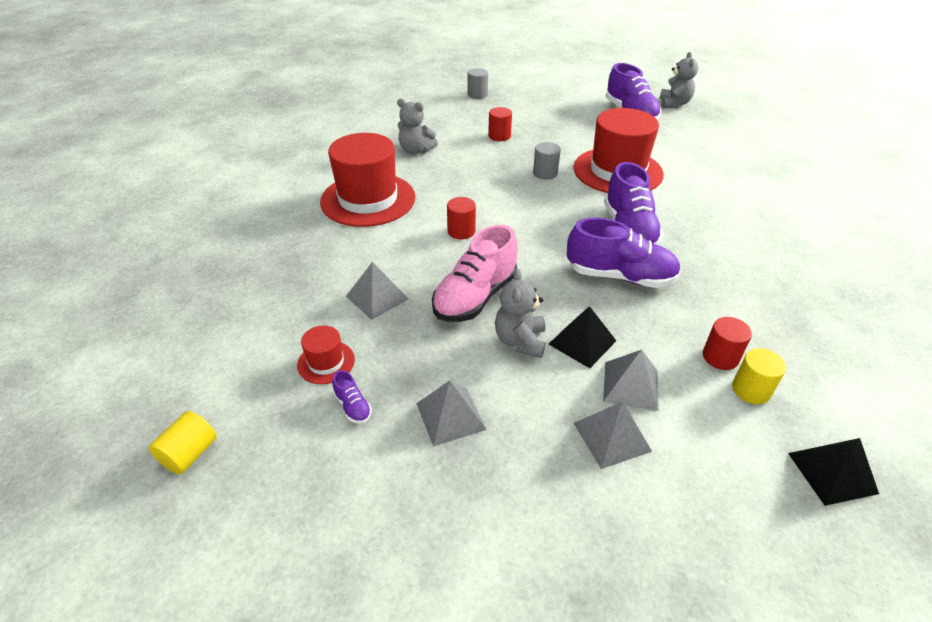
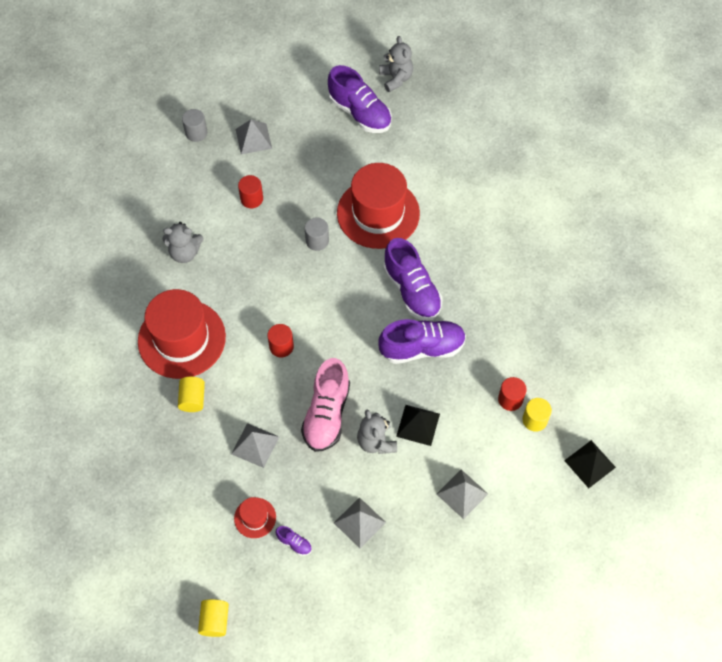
camera: 25 degrees left, 20 degrees up
(342, 242) = (192, 399): none -> yellow cylinder
(631, 385) = (461, 449): grey pyramid -> grey pyramid (253, 138)

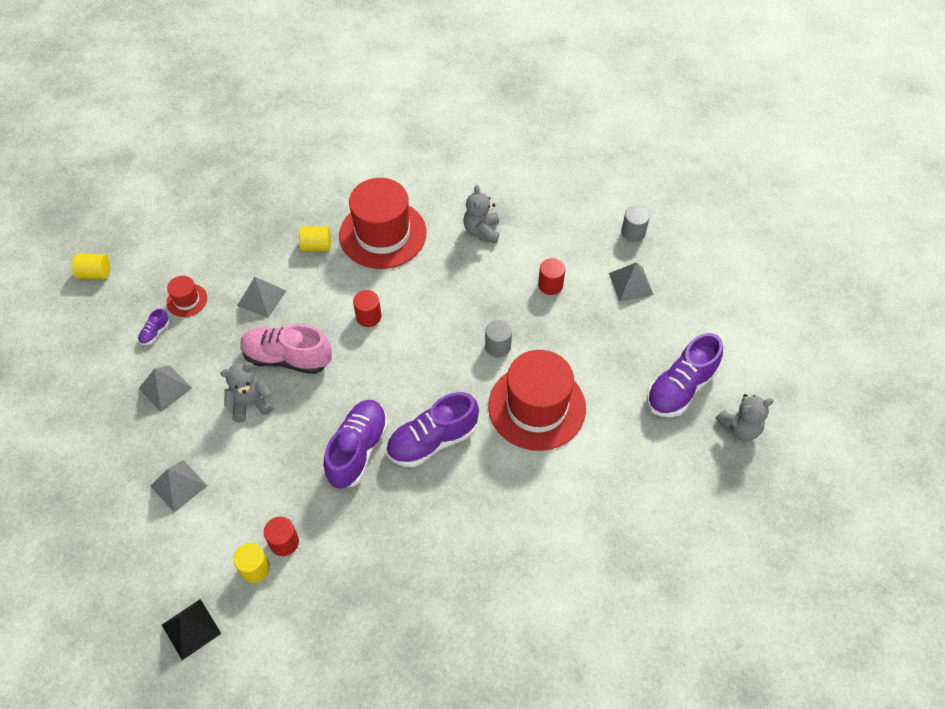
camera: 90 degrees right, 5 degrees down
(418, 425) = (264, 444): black pyramid -> none
(422, 348) = (358, 450): purple shoe -> purple shoe turned 150 degrees counterclockwise

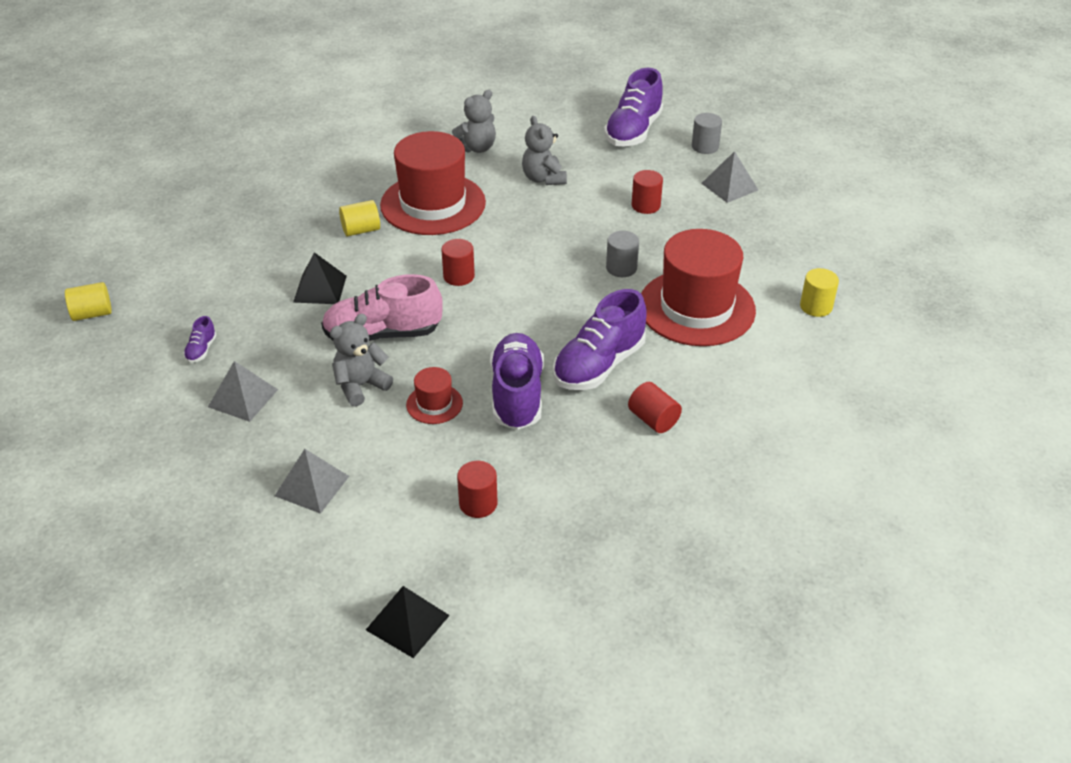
camera: 20 degrees left, 15 degrees down
(187, 300) = (226, 311): red hat -> red hat (434, 404)
(255, 568) = (456, 538): yellow cylinder -> yellow cylinder (816, 306)
(261, 298) = (320, 288): grey pyramid -> black pyramid
(447, 508) = (653, 419): none -> red cylinder
(680, 388) = (836, 256): purple shoe -> purple shoe (633, 131)
(739, 428) = (917, 274): grey teddy bear -> grey teddy bear (476, 148)

